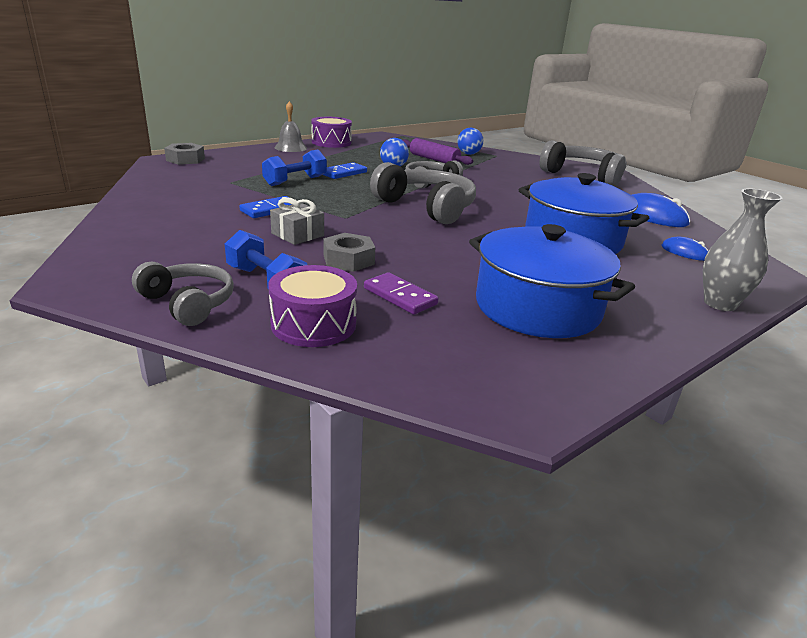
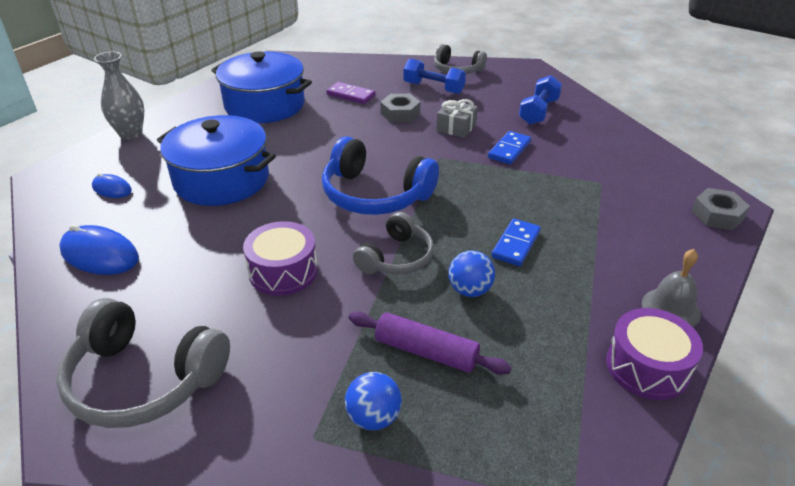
camera: 165 degrees right, 10 degrees up
(295, 181) = (546, 205): blue dumbbell -> blue dumbbell (538, 112)
(313, 324) = (386, 73): purple drum -> purple drum (283, 271)
(427, 207) = (375, 195): grey headphones -> blue headphones

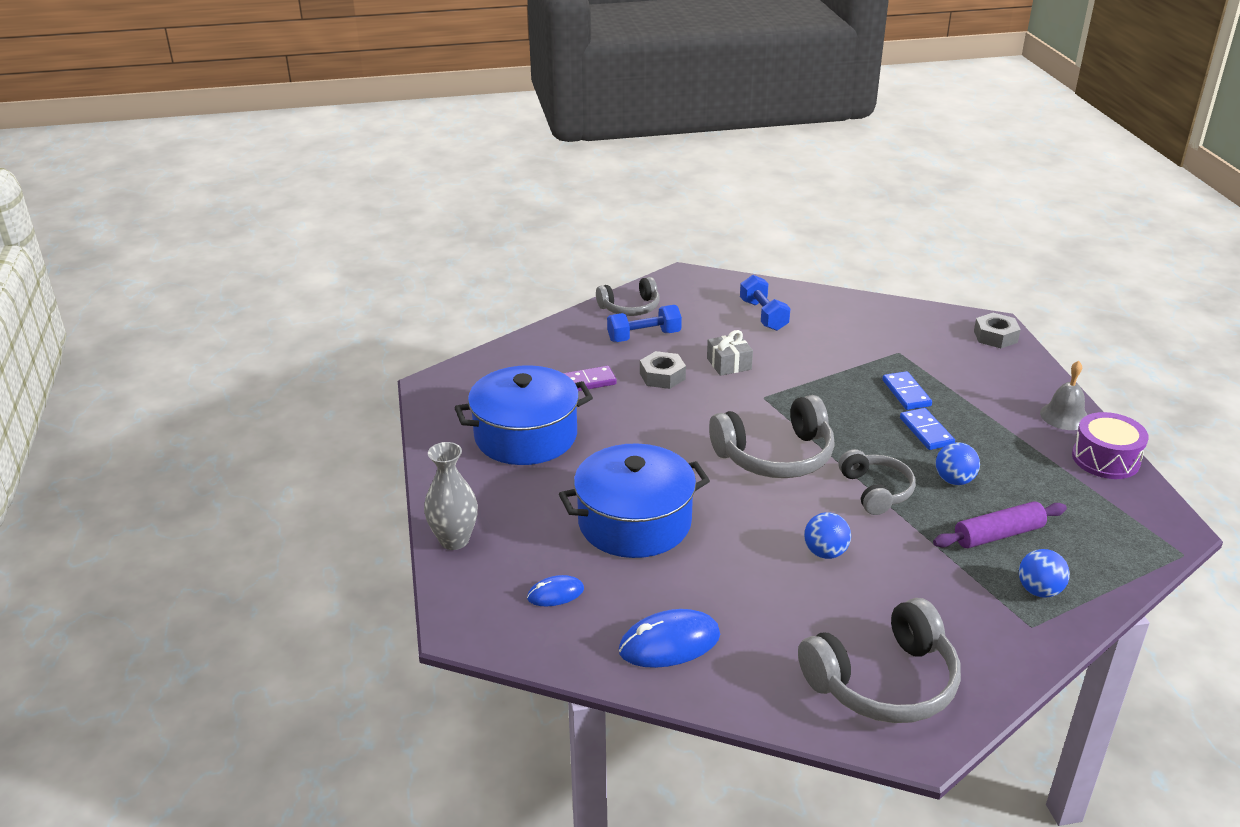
camera: 45 degrees left, 5 degrees down
(283, 271) = (825, 553): purple drum -> blue ball
(375, 195) = (776, 456): blue headphones -> grey headphones
(509, 150) = (799, 361): blue domino -> blue domino (906, 393)

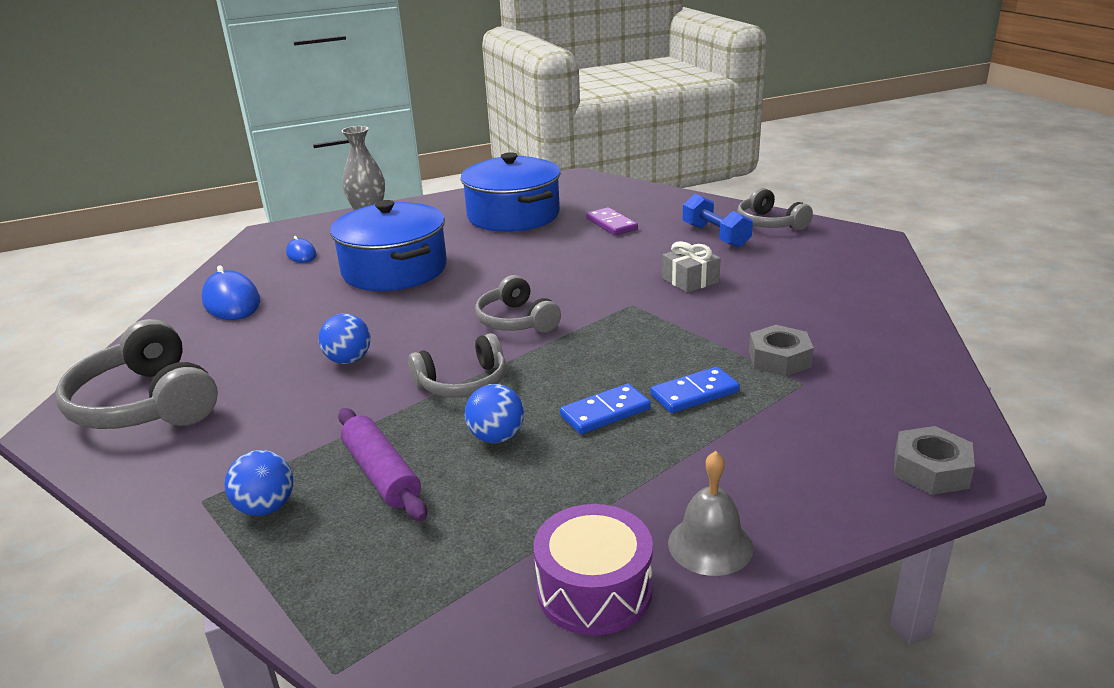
camera: 80 degrees right, 5 degrees down
(662, 376) = (643, 252): grey nut -> grey nut (779, 359)
(763, 315) = (819, 288): blue dumbbell -> none
(776, 456) = (516, 321): grey headphones -> grey headphones, size x0.62

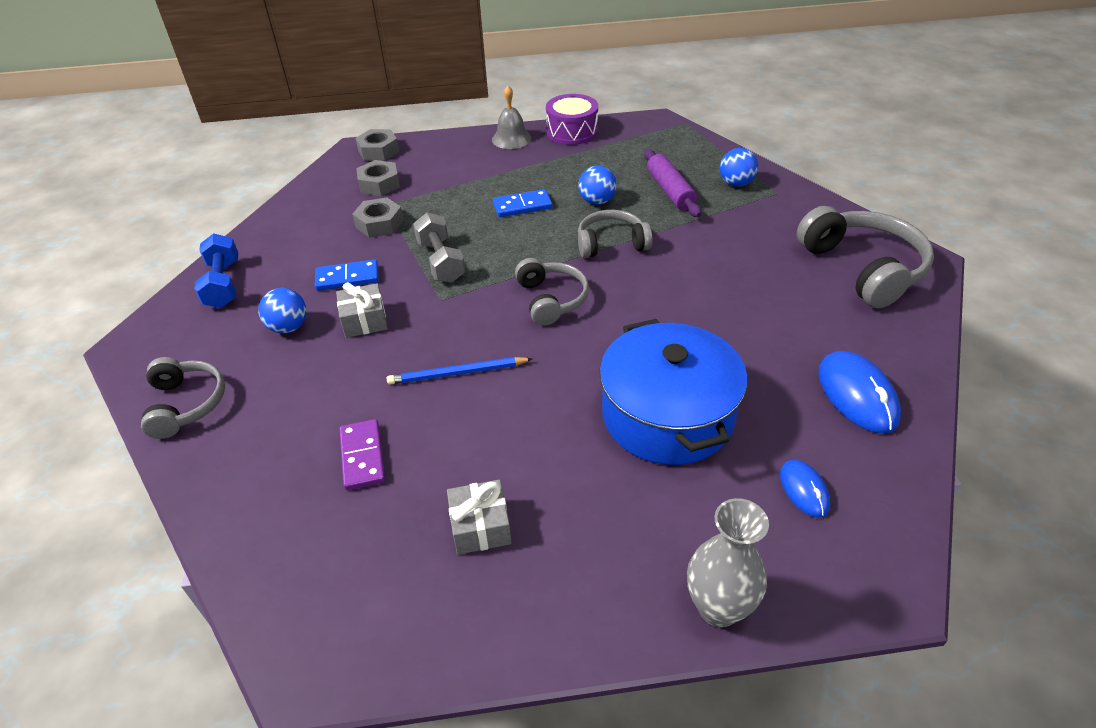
camera: 165 degrees left, 15 degrees up
(348, 360) = (704, 282): blue ball -> blue ball (289, 327)
(513, 215) = (480, 526): blue pot -> grey gift
(575, 265) = (457, 373): none -> blue pencil
(661, 334) = (441, 261): none -> grey dumbbell
(694, 393) = (457, 209): blue domino -> blue domino (347, 278)
(715, 236) = (269, 393): blue dumbbell -> blue dumbbell (223, 284)
(848, 410) = (379, 184): none -> grey nut

